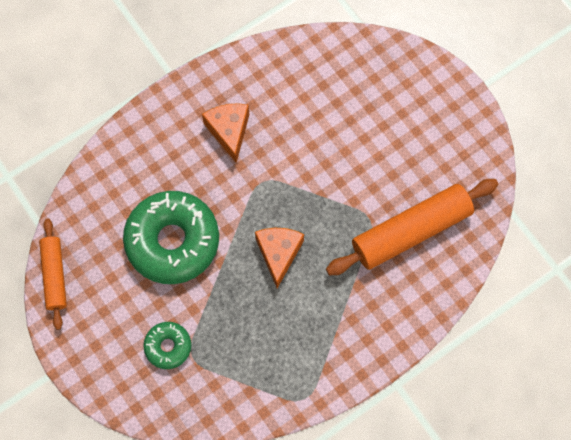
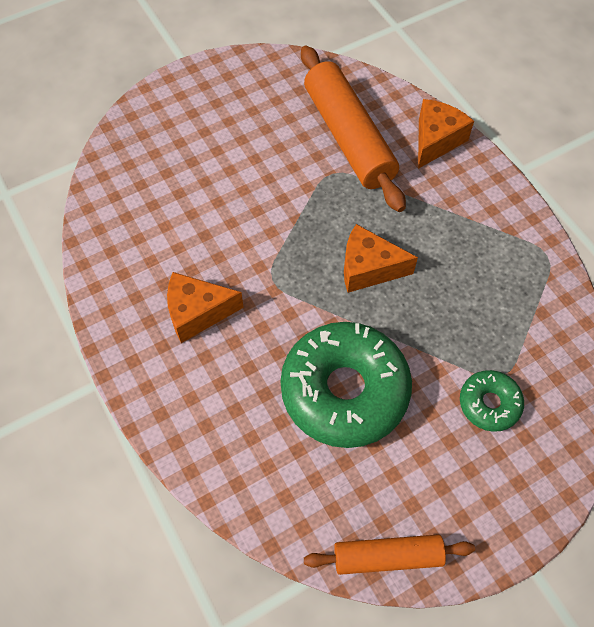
camera: 85 degrees left, 10 degrees down
(416, 306) = (436, 140): none -> orange cheese

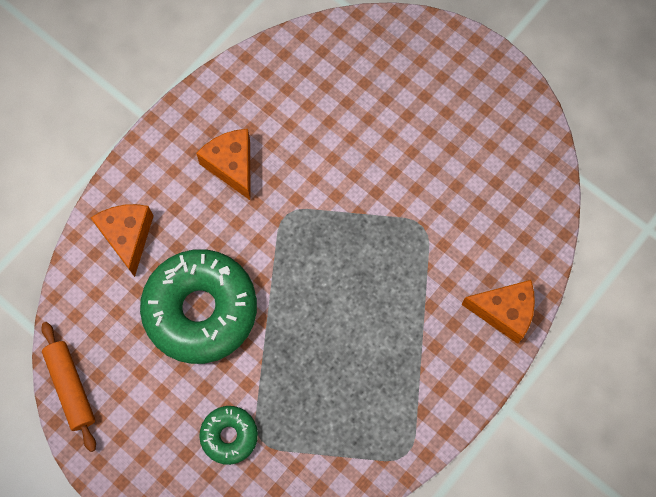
camera: 70 degrees right, 10 degrees up
(349, 137) = (473, 228): orange rolling pin -> none
(368, 268) = (329, 292): orange cheese -> orange cheese (128, 237)

